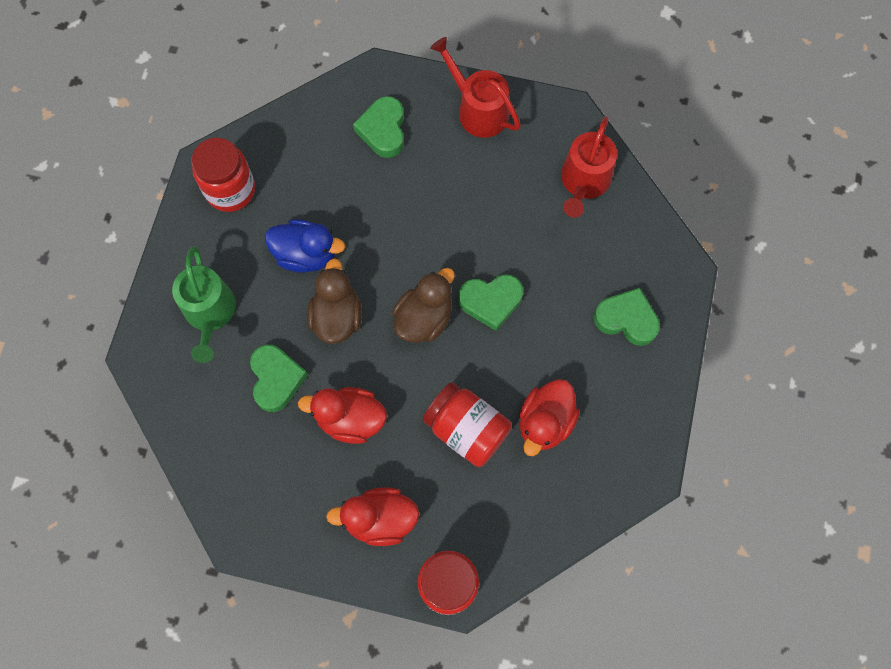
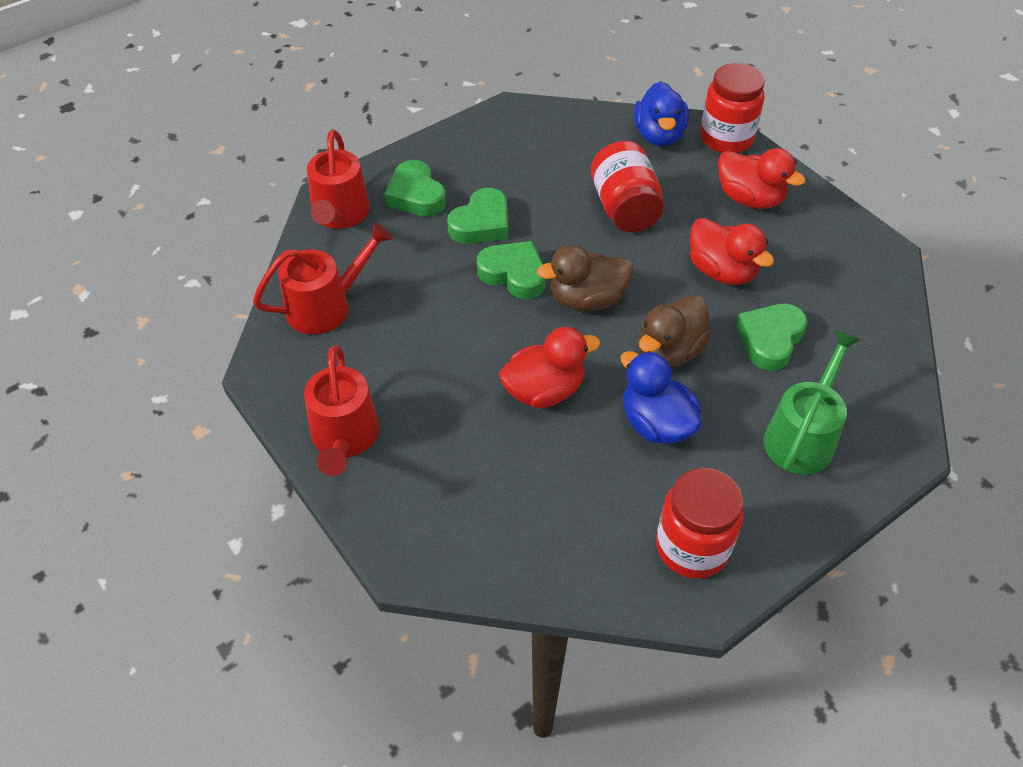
camera: 140 degrees left, 20 degrees down
(383, 130) = (463, 490): green heart -> green heart (481, 223)
(505, 541) = (659, 135): none -> blue duck
(545, 422) = (556, 176): red duck -> red duck (544, 390)
(658, 259) = (340, 214): none -> red watering can

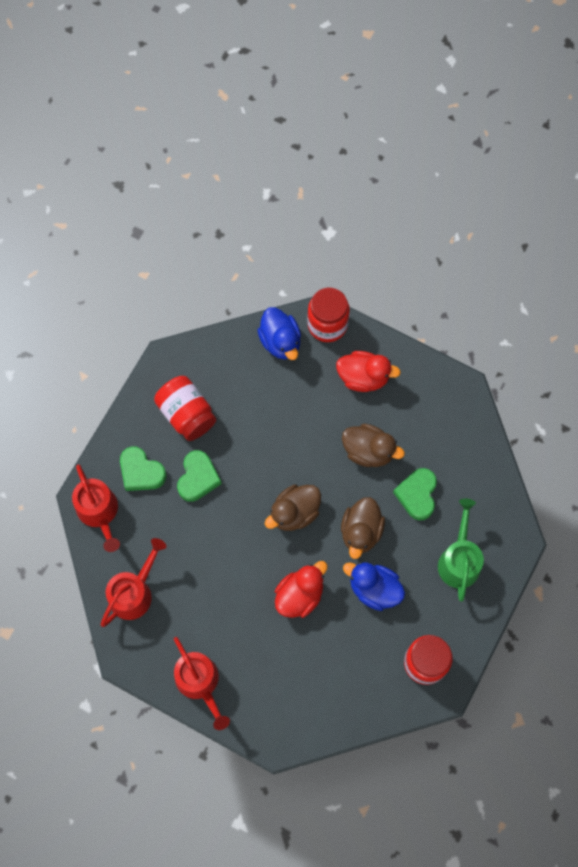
camera: 25 degrees left, 20 degrees up
(514, 274) = (239, 512): green heart -> none
(625, 208) = (285, 422): red jar -> red jar (187, 414)
(721, 271) = (368, 451): red duck -> brown duck

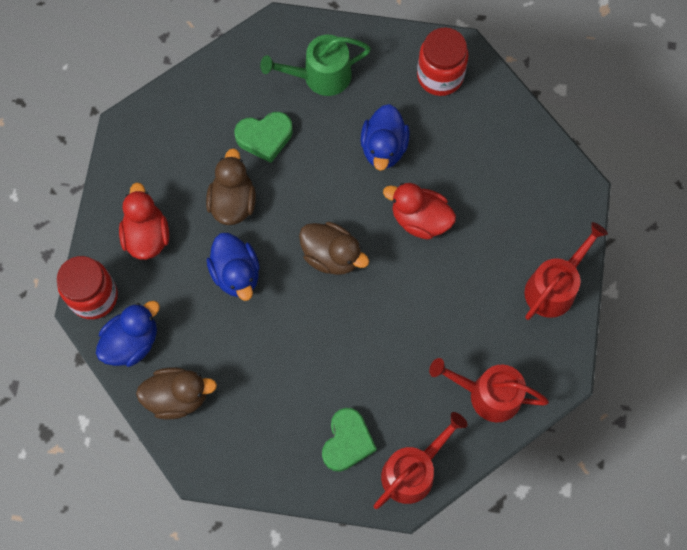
camera: 110 degrees left, 0 degrees up
(187, 414) = (258, 416): red jar -> none
(198, 478) = (331, 374): green heart -> none
(306, 434) = (236, 274): none -> blue duck
(361, 531) = (327, 180): brown duck -> brown duck (177, 397)

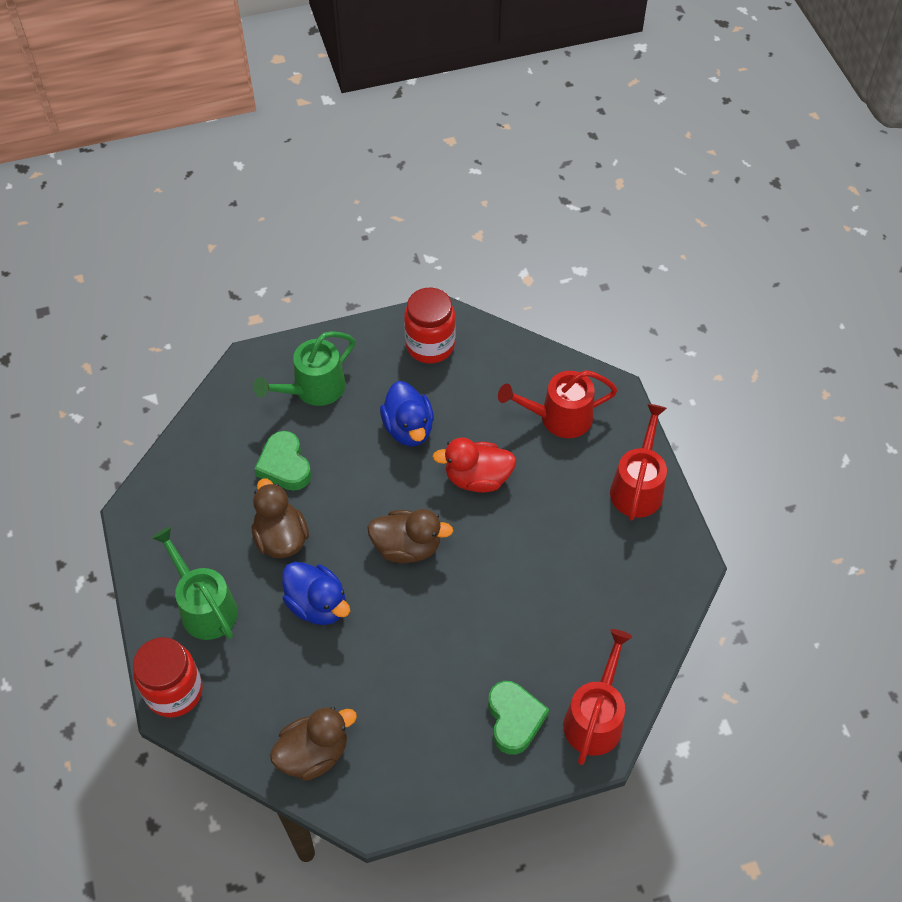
camera: 25 degrees left, 15 degrees down
(132, 342) = (238, 719): blue duck -> none
(146, 235) = (205, 607): red duck -> green watering can
(265, 137) = (285, 465): green heart -> green heart turned 105 degrees clockwise
(488, 394) = (629, 611): red watering can -> red watering can (559, 418)

